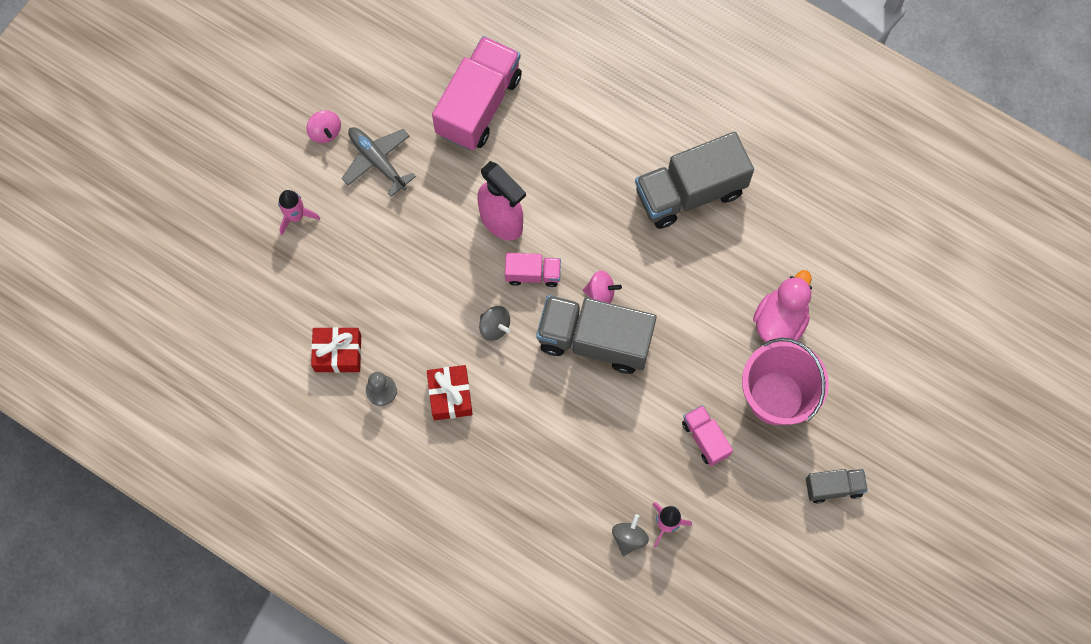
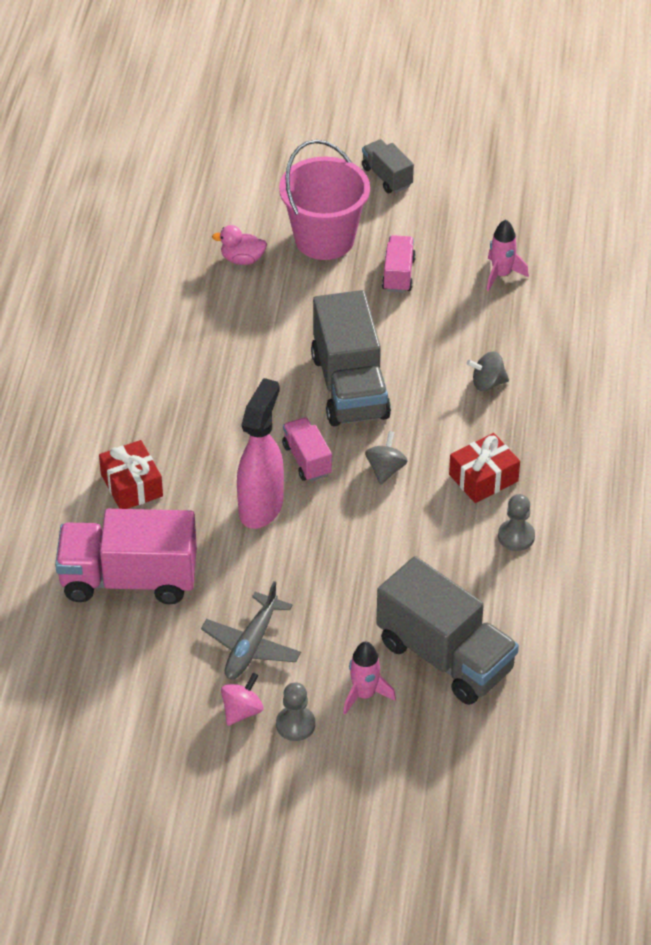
camera: 115 degrees left, 25 degrees down
(295, 161) = (295, 724): none -> grey pawn
(338, 353) = (500, 590): red gift -> red gift (131, 485)
(601, 293) = (295, 399): pink spinning top -> none
(629, 538) = (532, 296): grey spinning top -> grey spinning top (487, 383)
(690, 192) = (139, 367): grey truck -> grey truck (445, 656)
(705, 438) = (398, 274): pink truck -> pink truck turned 150 degrees clockwise
(780, 320) = (242, 259): pink duck -> pink duck, size x0.61

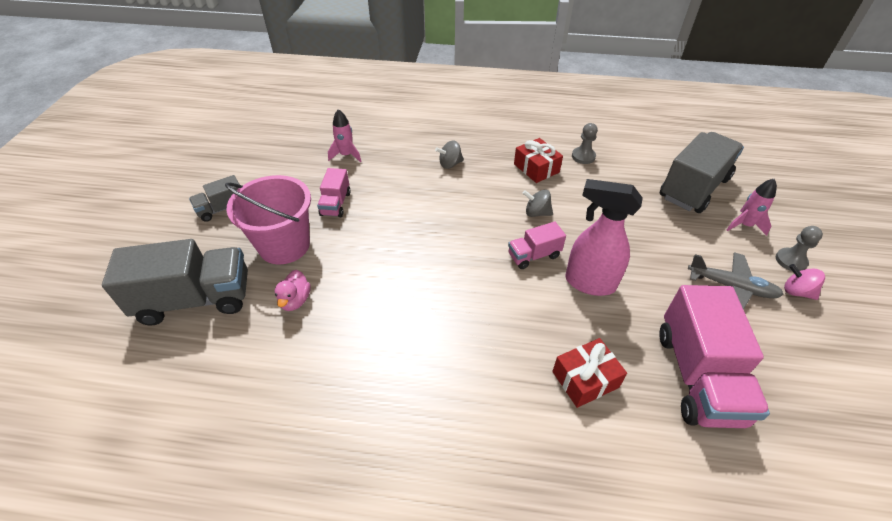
camera: 90 degrees left, 0 degrees up
(350, 386) = (454, 231): grey truck -> grey truck (196, 299)
(398, 274) = (335, 204): pink truck -> pink truck turned 90 degrees counterclockwise
(487, 383) = (450, 164): grey spinning top -> grey spinning top turned 75 degrees clockwise

